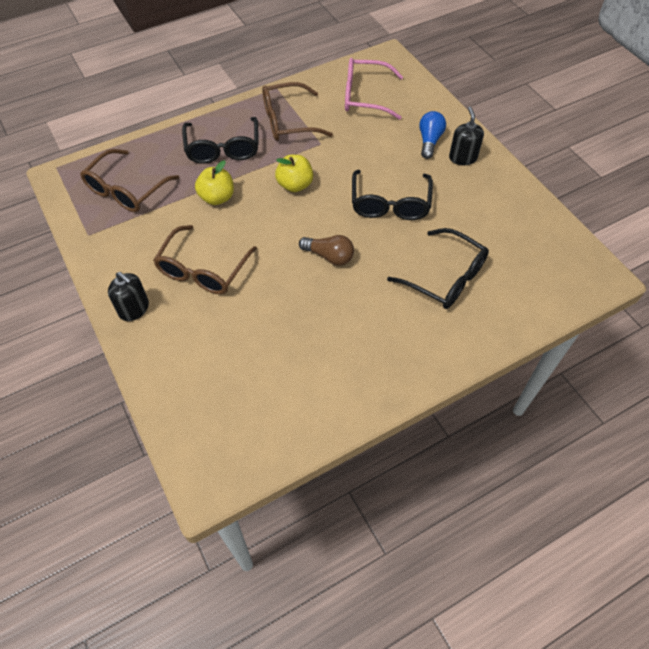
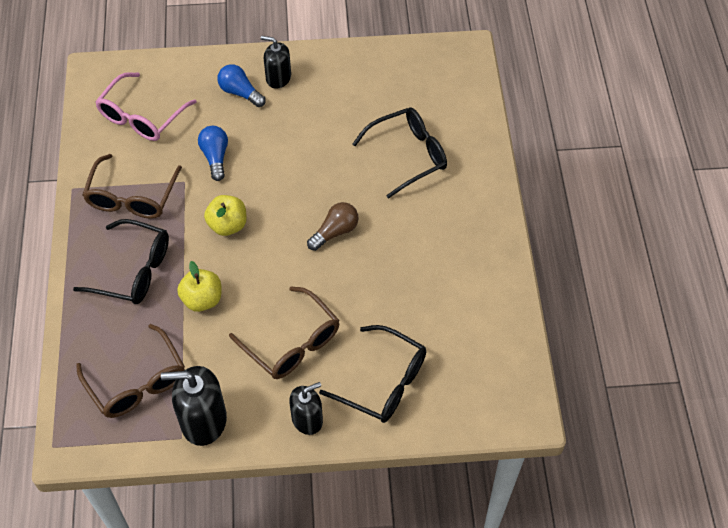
camera: 65 degrees left, 0 degrees up
(108, 242) = (203, 420): none -> black soap dispenser
(355, 152) = (215, 157): none -> blue light bulb
(390, 204) = (301, 158): black glasses -> black glasses (384, 382)

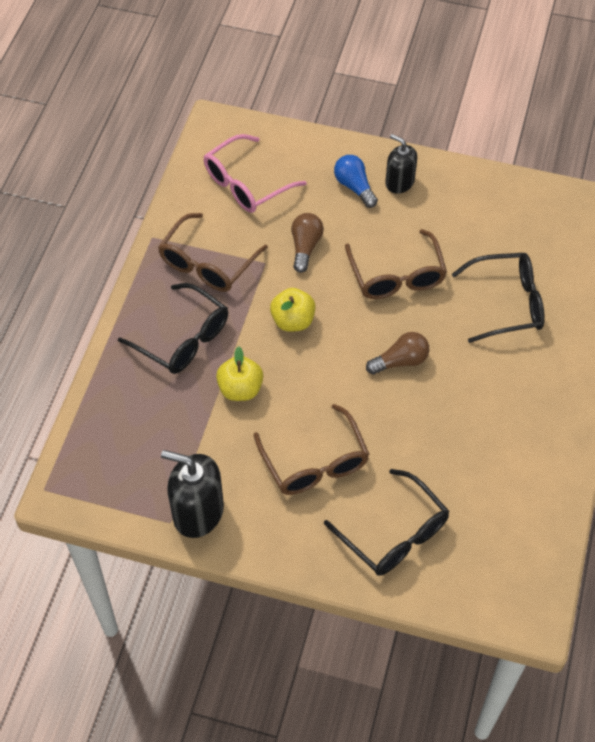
camera: 20 degrees right, 0 degrees up
(137, 382) = (147, 453): brown glasses -> brown glasses (396, 276)
(215, 157) = (305, 247): blue light bulb -> brown light bulb
(307, 419) = (302, 545): black soap dispenser -> none

